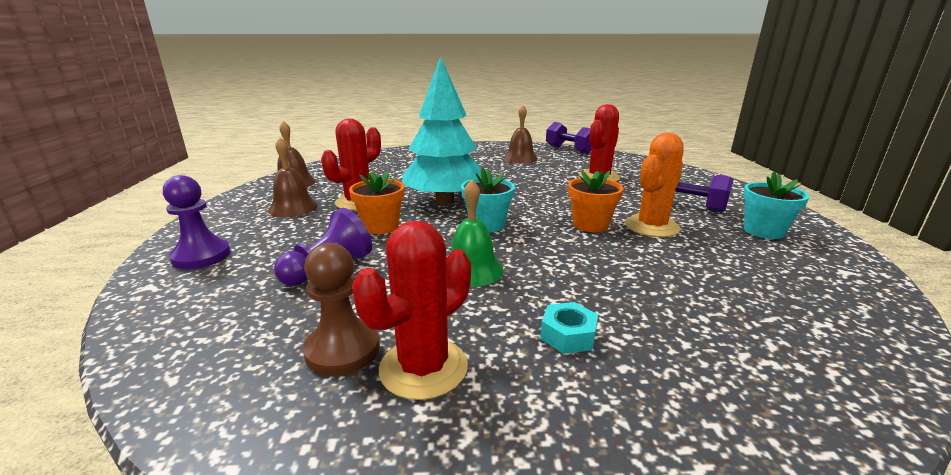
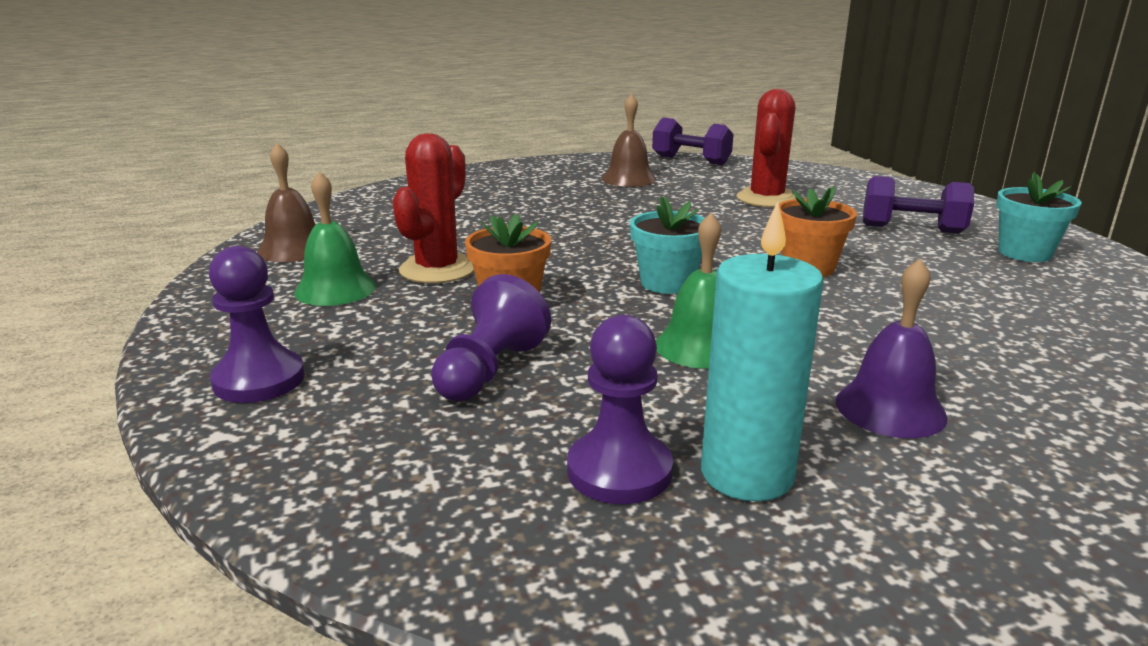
camera: 15 degrees left, 0 degrees up
(293, 208) = (335, 289): brown bell -> green bell
(342, 349) = (619, 471): brown pawn -> purple pawn
(423, 368) = (747, 474): red cactus -> turquoise candle
(445, 201) = (573, 255): turquoise tree -> none
(568, 335) = (890, 408): turquoise nut -> purple bell
(651, 226) = (888, 261): orange cactus -> none

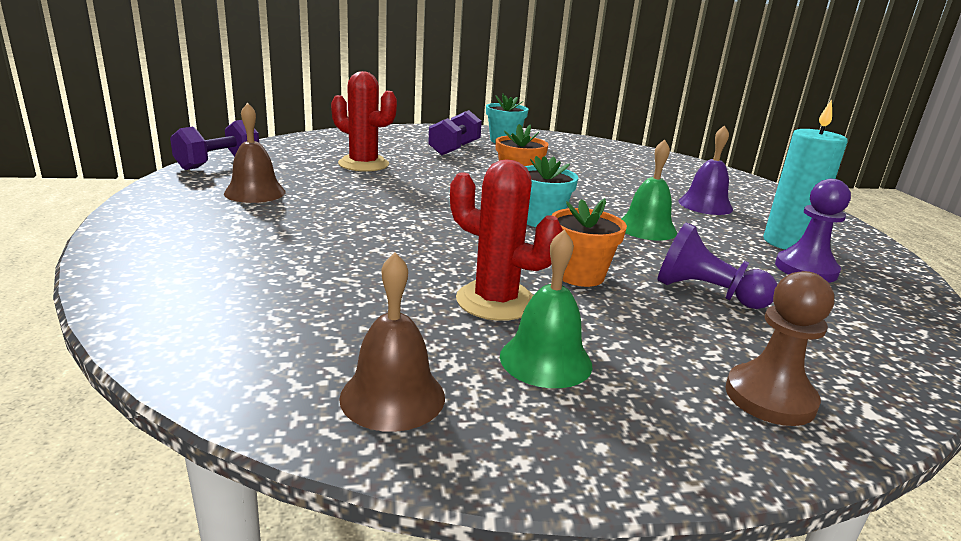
camera: 85 degrees left, 0 degrees up
(259, 380) = (770, 397): purple pawn -> brown pawn

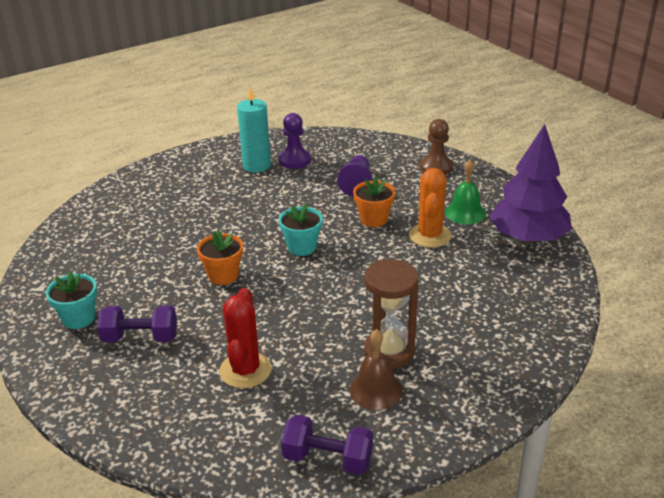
camera: 110 degrees left, 10 degrees up
(294, 210) = (389, 351): none -> brown hourglass
(392, 396) = (528, 238): brown bell -> purple tree
(496, 301) = (430, 235): red cactus -> orange cactus
(646, 228) = (277, 209): green bell -> none
(705, 205) = (206, 194): purple bell -> none

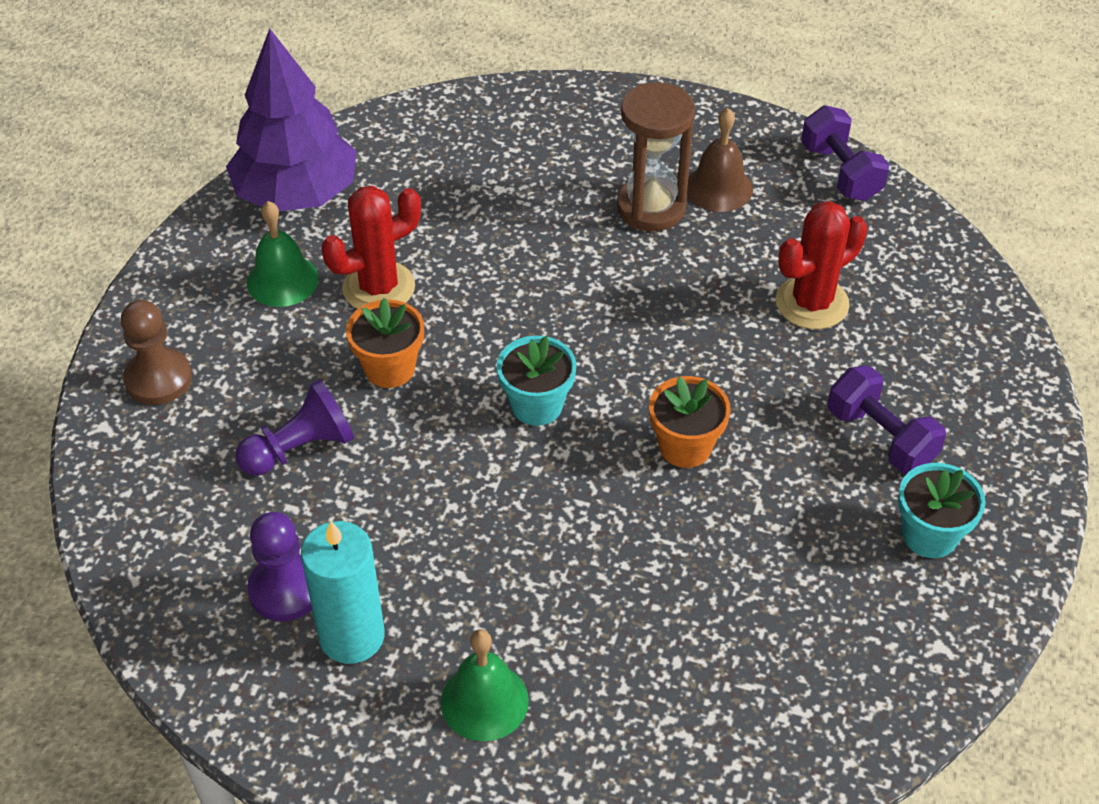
camera: 130 degrees left, 15 degrees up
(192, 179) = (484, 701): none -> green bell
(430, 235) = (378, 287): orange cactus -> red cactus

